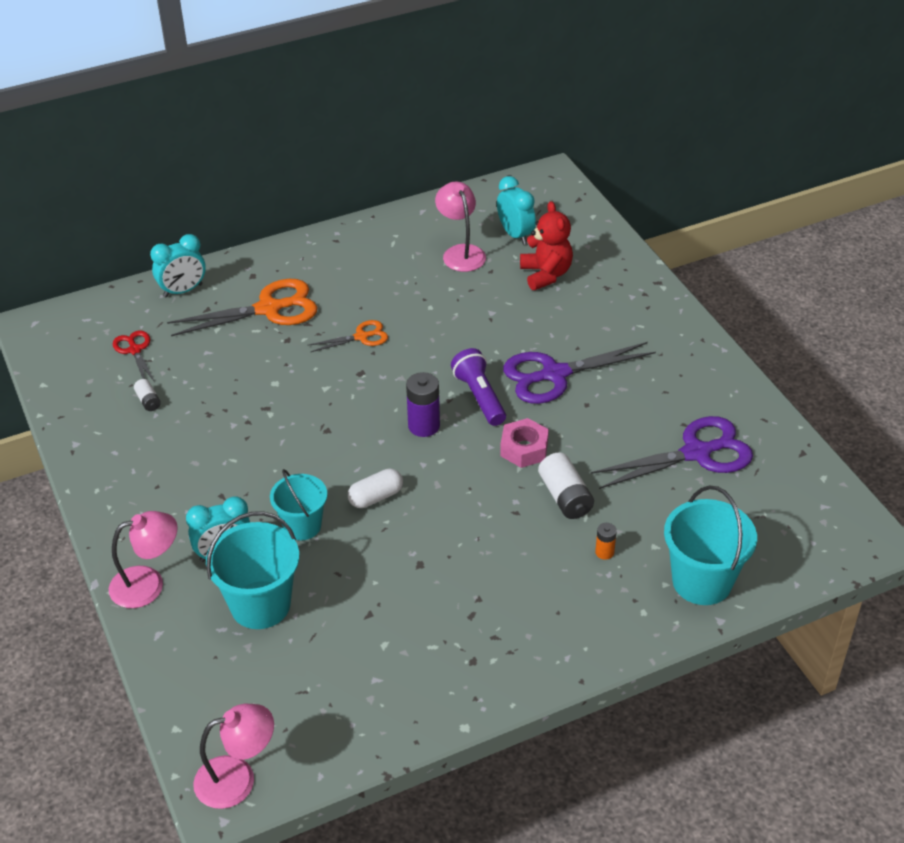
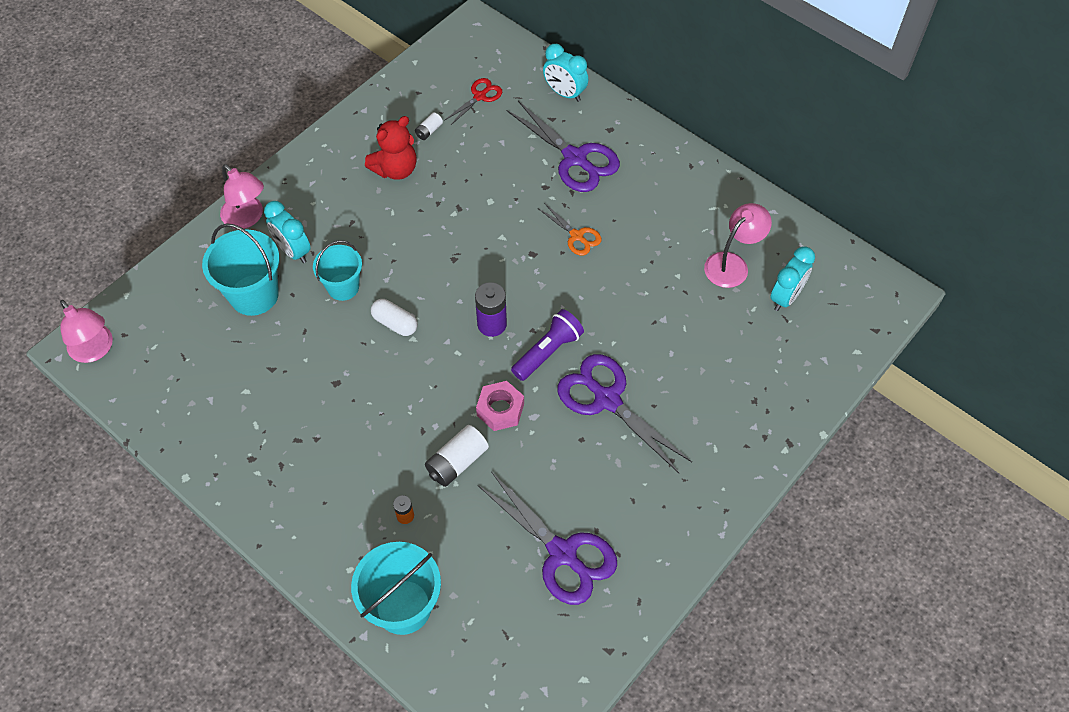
camera: 65 degrees right, 15 degrees up
(269, 309) = (575, 158): orange scissors -> purple scissors
(546, 274) = (742, 343): red teddy bear -> red teddy bear (395, 169)

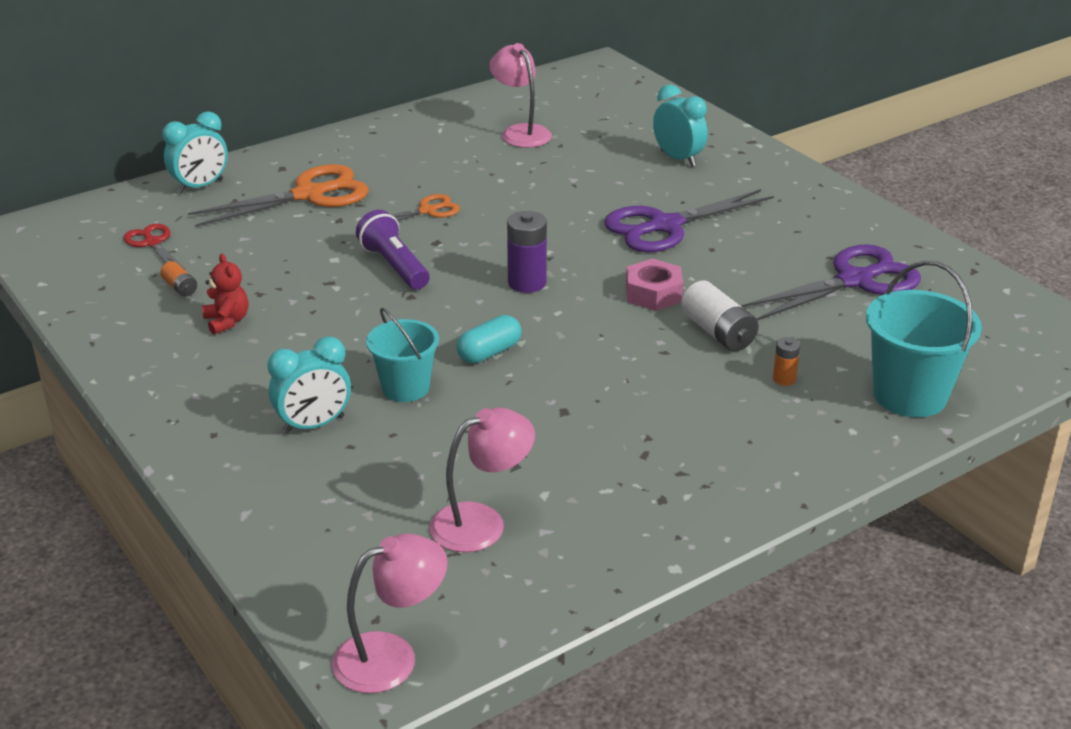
camera: 75 degrees left, 25 degrees down
(247, 218) = (220, 463): pink lamp -> pink lamp (482, 522)
(254, 295) = (373, 470): turquoise bucket -> none
(395, 169) = (227, 321): red teddy bear -> red teddy bear, size x0.64
(395, 323) = (489, 352): white capsule -> turquoise capsule
(429, 131) = (180, 287): white battery -> orange battery
(548, 351) = (584, 252): purple flashlight -> purple flashlight (394, 266)
(575, 158) = (309, 195): purple scissors -> orange scissors
(786, 297) = (578, 114): turquoise clock -> turquoise clock (678, 159)

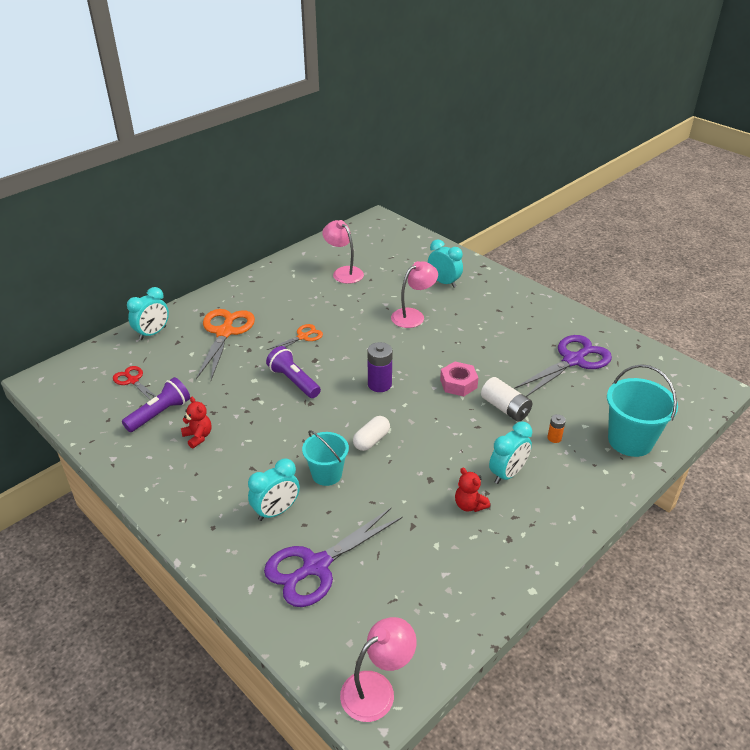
camera: 10 degrees left, 5 degrees up
(180, 287) = (160, 413): orange battery -> purple flashlight
(309, 195) = (225, 332): orange scissors -> orange scissors turned 45 degrees counterclockwise
(482, 522) = (404, 573): pink lamp -> pink lamp (413, 315)
(489, 352) = (371, 440): turquoise capsule -> white capsule
(614, 450) = (469, 505): none -> red teddy bear
(665, 226) = (450, 333): purple scissors -> purple scissors (316, 566)
(690, 417) = (507, 474): none -> turquoise clock

